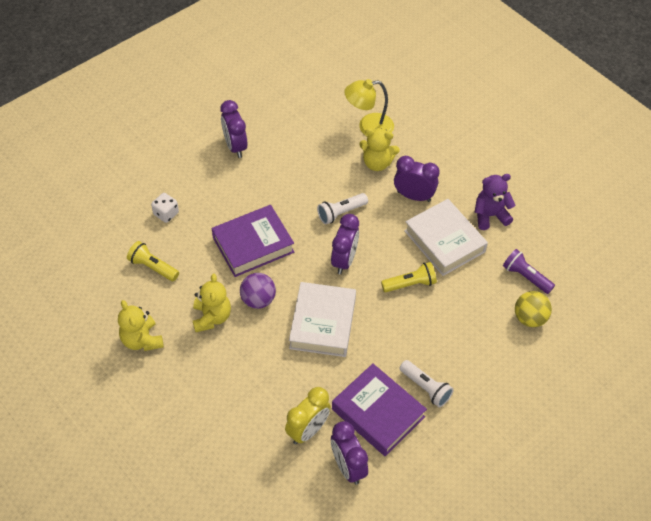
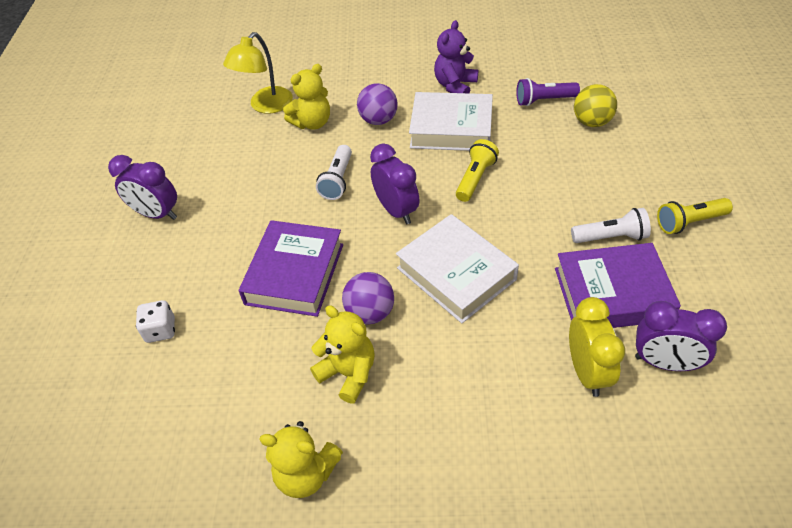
camera: 45 degrees left, 5 degrees down
(153, 267) = (216, 391): yellow flashlight -> yellow flashlight (689, 222)
(414, 196) = (378, 120): purple clock -> purple ball

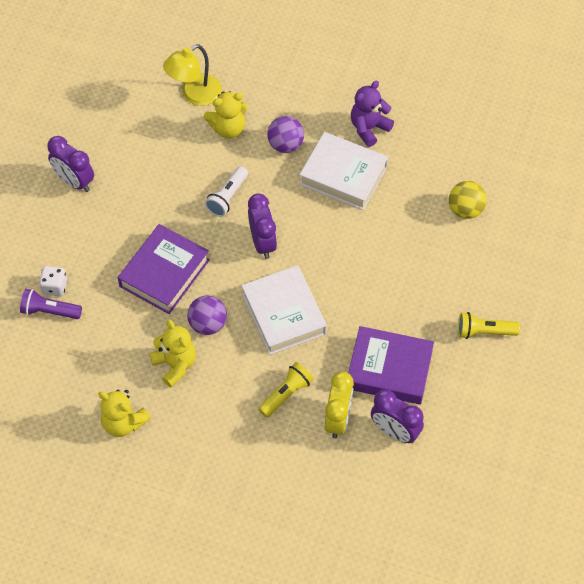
camera: 15 degrees right, 10 degrees up
(475, 178) = (339, 233): yellow flashlight -> yellow flashlight (286, 394)
(544, 100) = (438, 172): purple flashlight -> purple flashlight (49, 311)
(611, 237) = (416, 323): white flashlight -> none

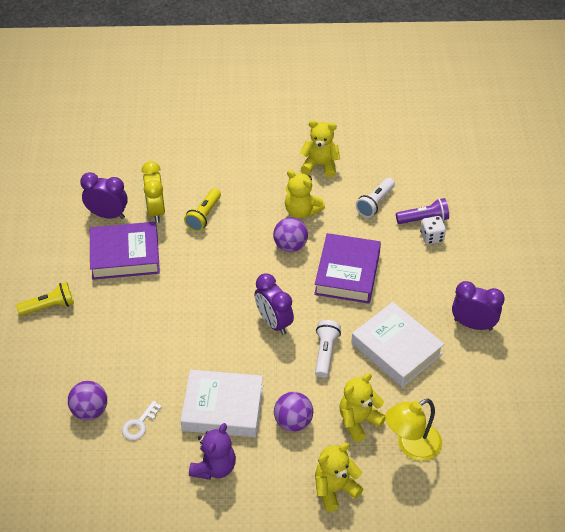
camera: 160 degrees right, 10 degrees down
(89, 349) = (375, 203): none -> white flashlight
(194, 95) = (411, 446): yellow lamp -> yellow lamp turned 150 degrees counterclockwise
(275, 82) = (335, 489): none -> yellow teddy bear
(284, 314) = (230, 271): white book -> white book (396, 349)
(423, 184) = (139, 424): none -> white key
(465, 210) = (90, 410): yellow ball -> purple ball

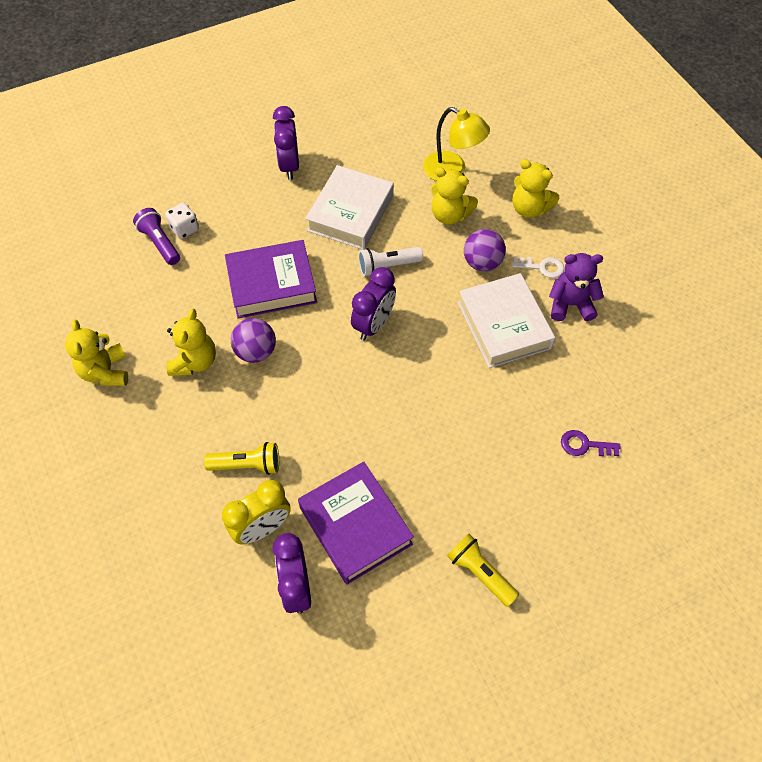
camera: 115 degrees left, 10 degrees up
(90, 410) = (584, 445): purple ball -> purple key
(139, 424) = (569, 390): white key -> white key (542, 267)
(375, 203) = (152, 294): white flashlight -> none

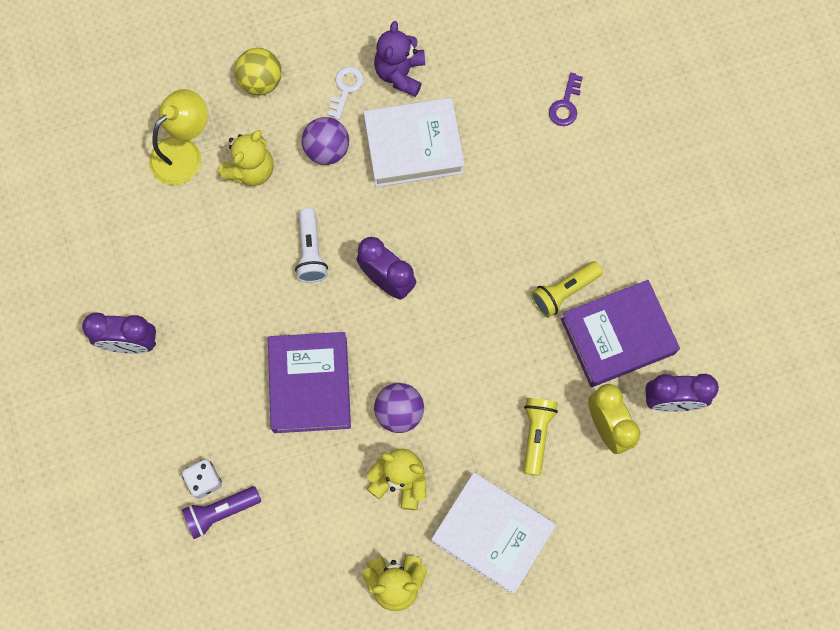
camera: 80 degrees left, 15 degrees up
(351, 213) = (223, 280): white book -> white book (492, 533)
(480, 573) = (679, 231): yellow flashlight -> yellow flashlight (563, 292)
(529, 208) = (260, 81): yellow teddy bear -> yellow ball

